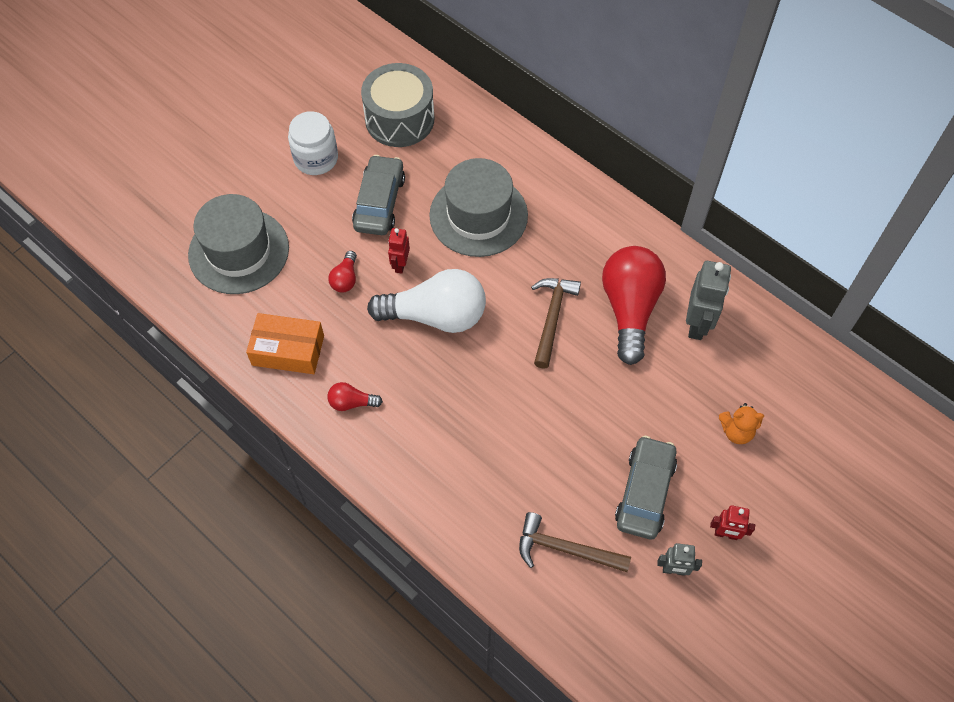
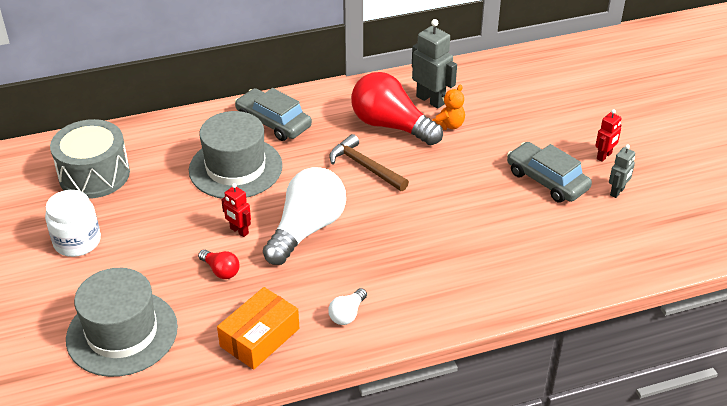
camera: 60 degrees left, 20 degrees down
(352, 402) = (347, 314): red light bulb -> white light bulb
(379, 202) = (165, 219): grey car -> grey car (273, 122)
(565, 549) = (567, 240): brown hammer -> none
(736, 431) = (529, 118): orange teddy bear -> orange teddy bear (449, 125)

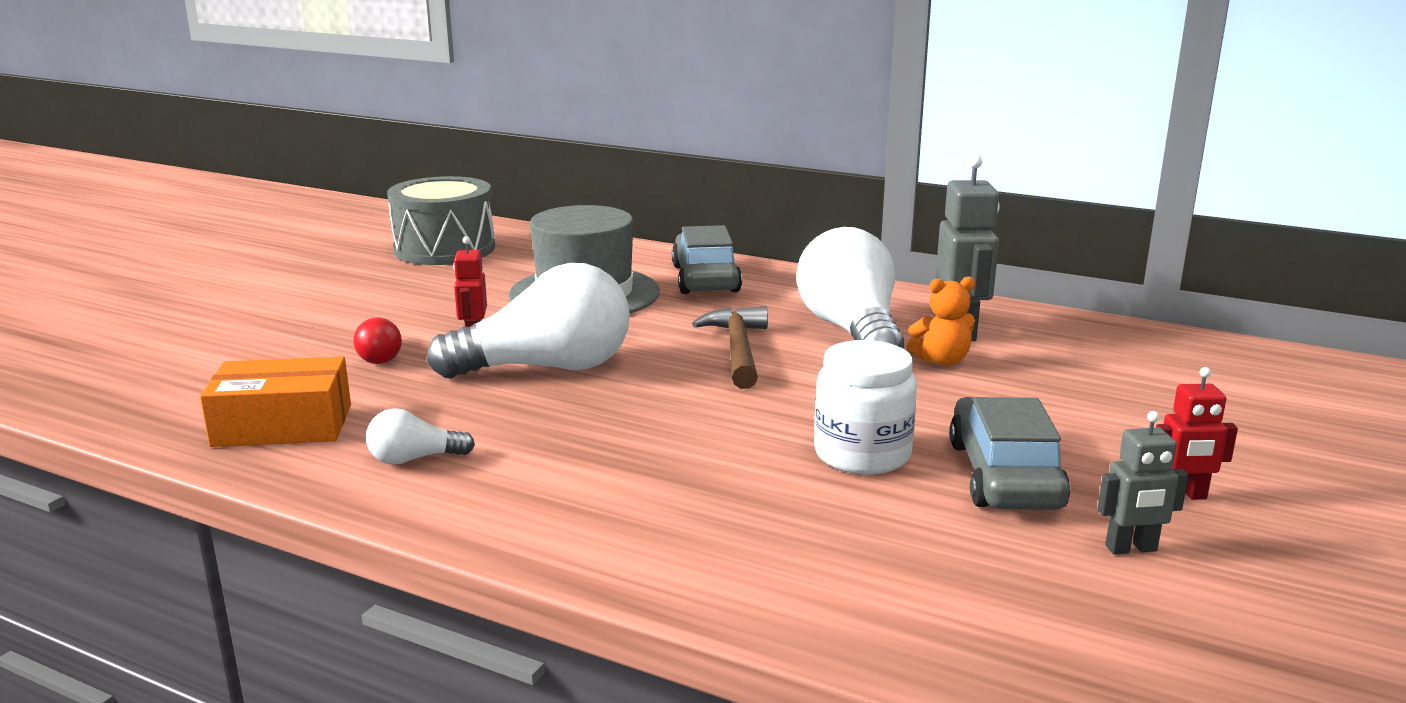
camera: 45 degrees right, 20 degrees down
(77, 241) = (321, 281): white jar -> white jar (862, 454)
(122, 333) = (190, 354): grey hat -> none
(391, 126) = (852, 331): red light bulb -> white light bulb

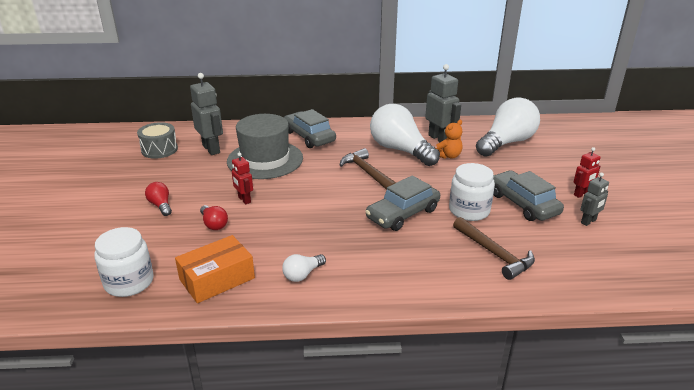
camera: 30 degrees left, 10 degrees up
(166, 394) = (129, 282): none -> white jar
(345, 315) = (161, 205): none -> red light bulb
(444, 249) = (159, 149): grey drum -> grey drum, size x0.65
(521, 263) = (211, 149): none -> grey robot
(546, 368) = (299, 207): white light bulb -> white light bulb (506, 143)
(717, 424) = (403, 214): none -> grey car
(817, 537) = (494, 253): none -> brown hammer

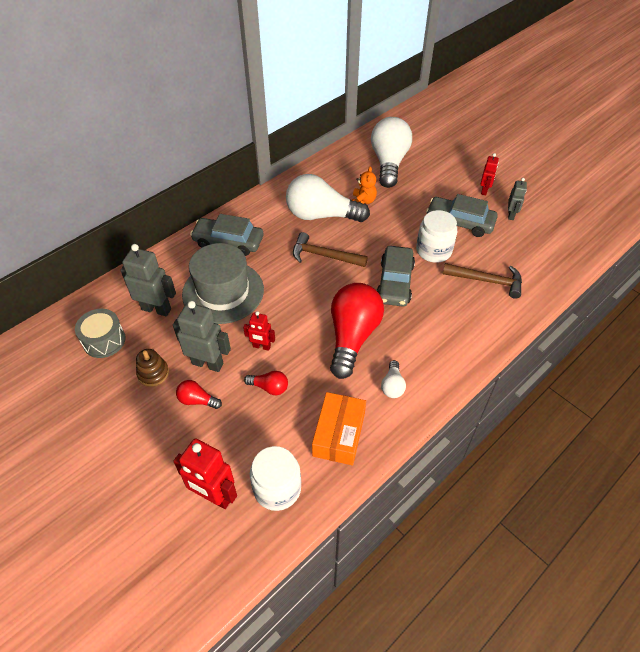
camera: 40 degrees left, 20 degrees up
(89, 260) = (214, 496): none -> red robot
(159, 178) = (153, 373): none -> brown stacking toy
(317, 228) = (352, 337): none -> red light bulb
(439, 139) = (337, 185): grey robot -> grey robot (208, 363)

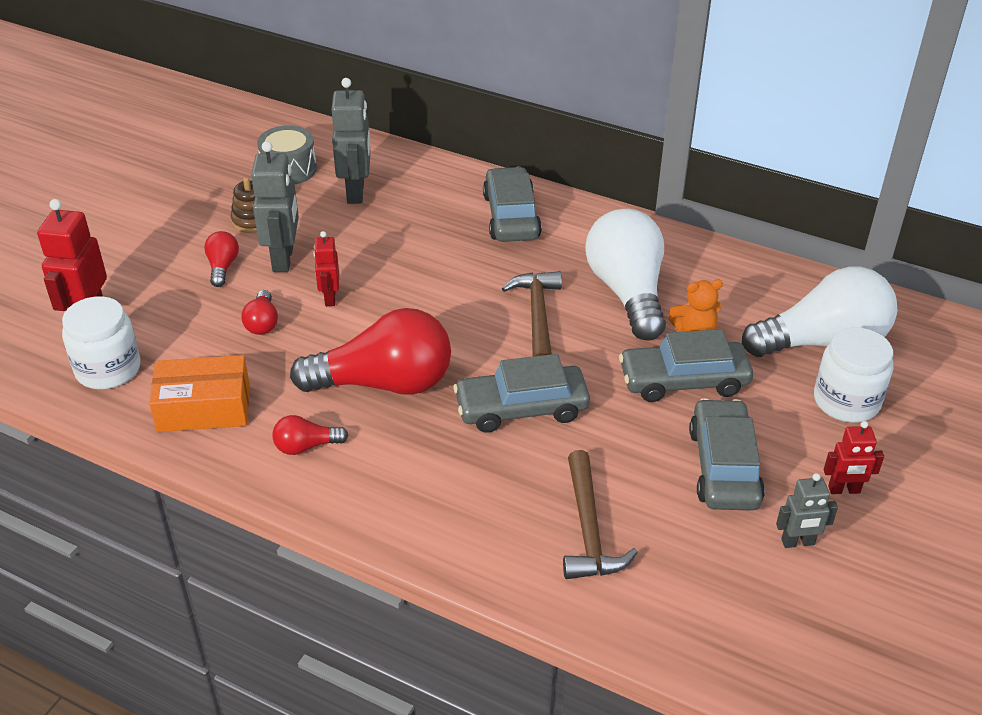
camera: 70 degrees right, 10 degrees down
(223, 292) = (412, 238): grey hat -> none
(392, 385) = (306, 446): white light bulb -> red light bulb
(397, 216) = (683, 381): none -> grey car
(433, 250) = (625, 443): white jar -> white jar (846, 401)

